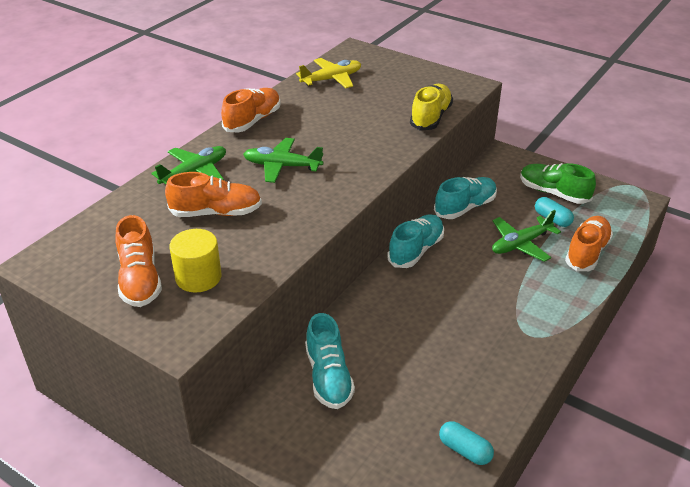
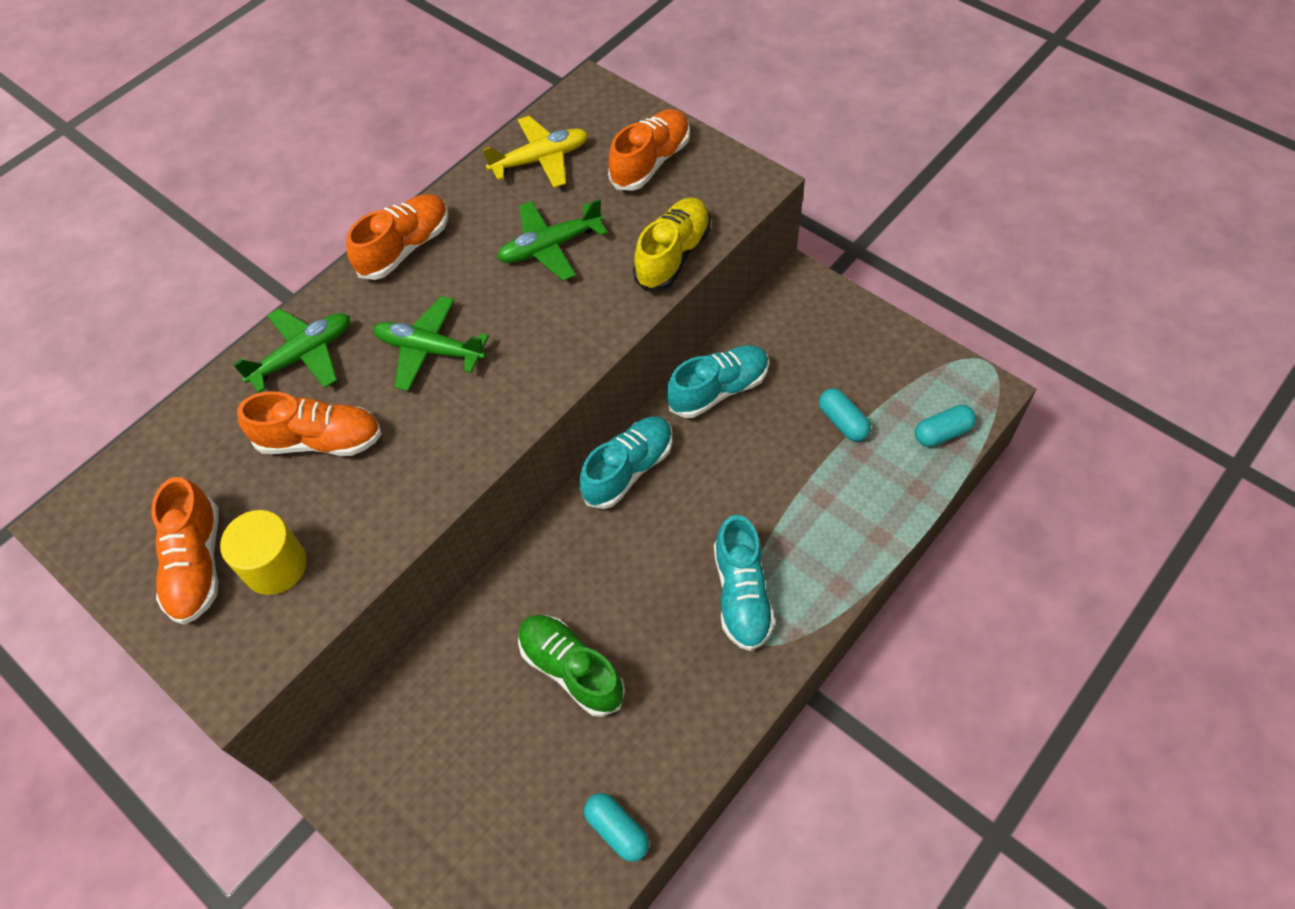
camera: 10 degrees right, 20 degrees up
(328, 377) = (463, 689): turquoise shoe -> turquoise shoe (741, 594)
(520, 244) = (783, 468): green plane -> green plane (550, 247)
(553, 193) = (858, 369): green shoe -> green shoe (571, 669)
(587, 253) = (876, 492): orange shoe -> orange shoe (650, 162)
(619, 221) = (942, 433): none -> turquoise capsule

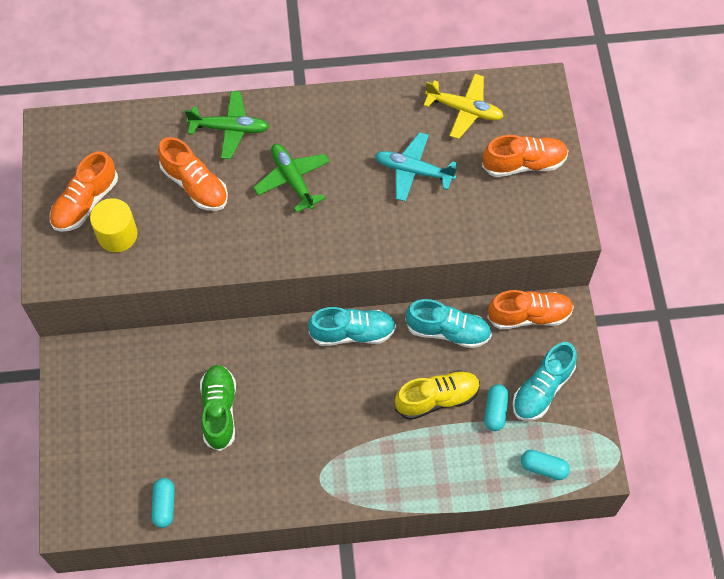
camera: 40 degrees right, 5 degrees up
(405, 248) = (338, 106): orange shoe -> orange shoe (529, 315)
(550, 247) = (413, 171): green plane -> turquoise plane
(673, 255) = (473, 233): yellow shoe -> yellow shoe (437, 399)
(741, 594) = (339, 452): turquoise shoe -> turquoise shoe (542, 389)

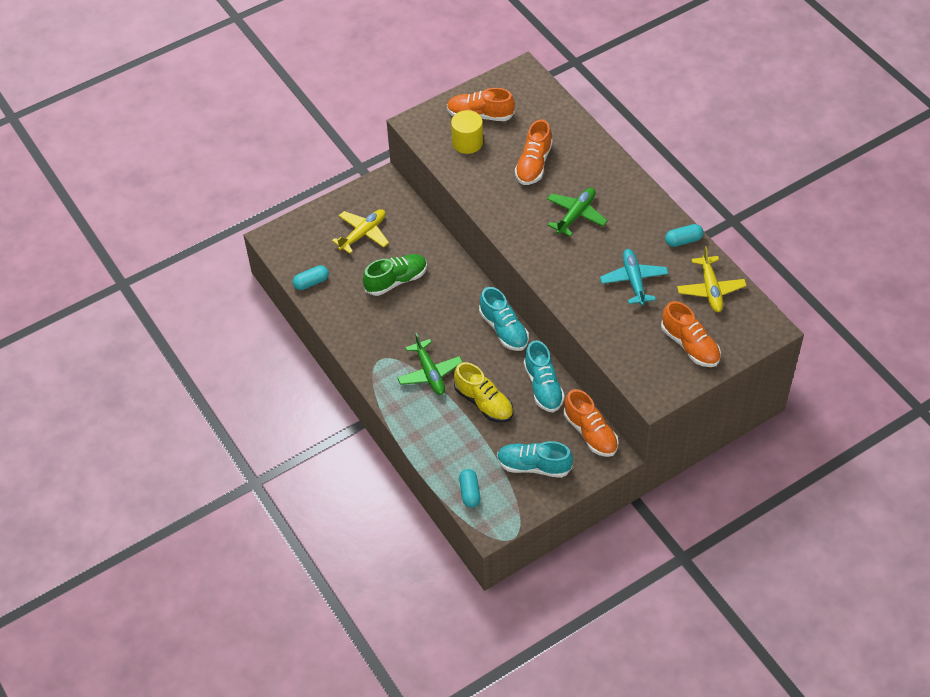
camera: 65 degrees right, 10 degrees down
(128, 415) = (363, 234): none -> yellow plane
(230, 129) = (592, 162): green plane -> green plane (430, 373)
(495, 411) = (497, 443): turquoise capsule -> turquoise capsule (683, 240)

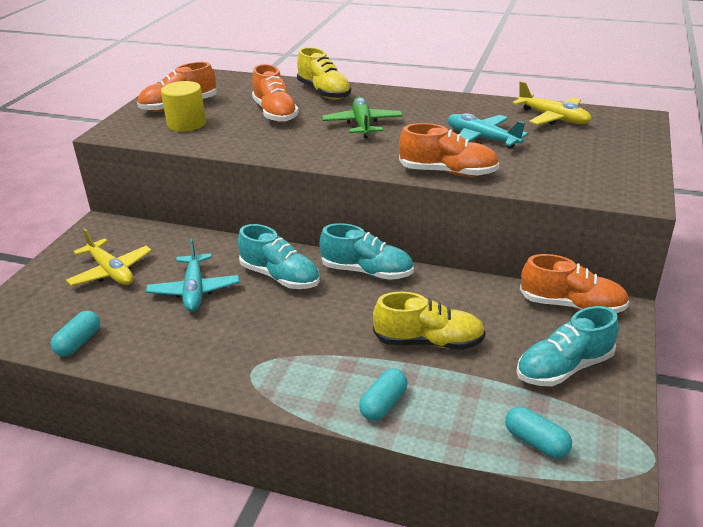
camera: 40 degrees left, 20 degrees down
(363, 234) = (111, 272): yellow plane -> yellow plane turned 135 degrees clockwise
(396, 280) = (194, 290): green shoe -> turquoise plane
(430, 373) = (331, 349): green plane -> none
(543, 386) = (470, 294): turquoise shoe -> turquoise shoe (280, 277)
(591, 157) = (324, 92): none -> yellow shoe
(683, 240) = (481, 103): turquoise capsule -> turquoise capsule (383, 404)
(690, 345) = (602, 153): orange shoe -> orange shoe (448, 172)

